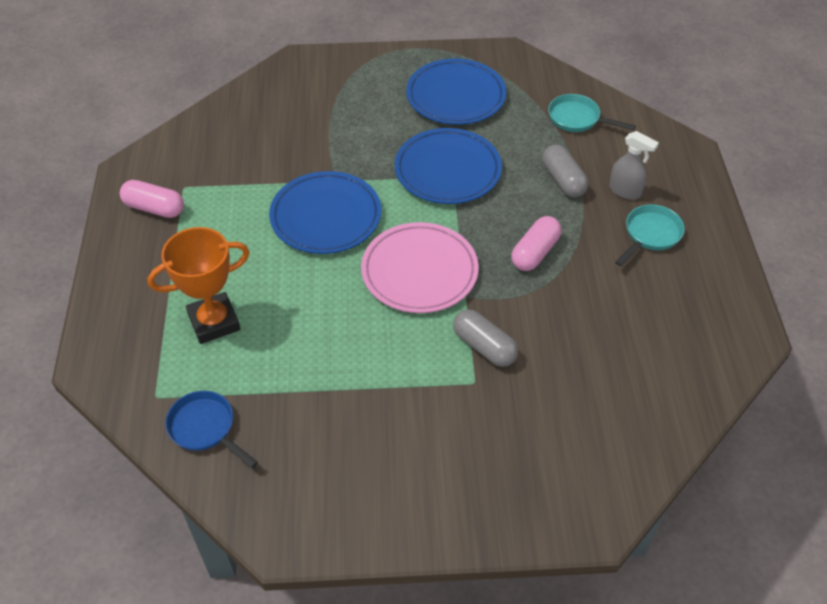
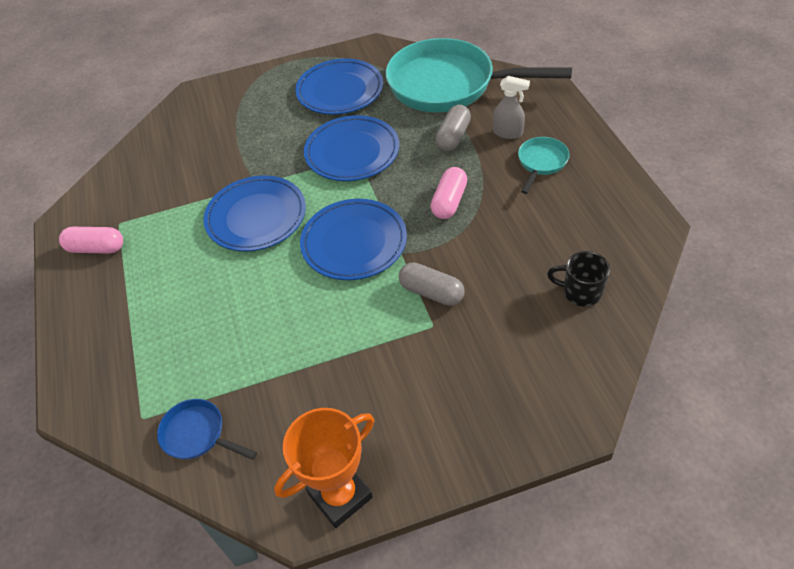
camera: 10 degrees left, 0 degrees up
(214, 322) = (179, 335): orange trophy -> orange trophy (340, 495)
(419, 271) = (354, 243): pink plate -> blue plate
(563, 180) = (453, 136): grey capsule -> grey capsule turned 60 degrees clockwise
(577, 119) = (448, 85): turquoise pan -> turquoise pan, size x2.34
(643, 389) = (580, 292): none -> black mug

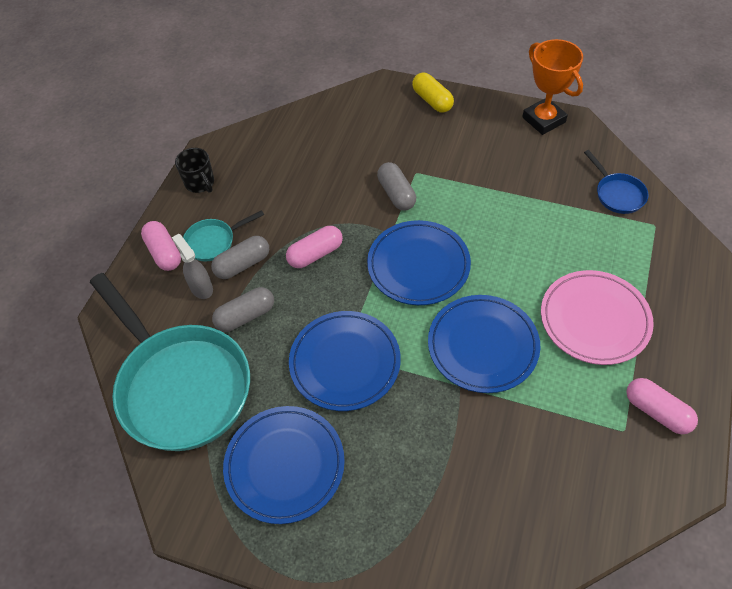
camera: 145 degrees left, 5 degrees up
(171, 286) = (594, 320): none -> pink plate
(340, 495) = (543, 120): orange trophy -> orange trophy turned 60 degrees clockwise
(497, 162) = (243, 264): none -> grey capsule
(500, 435) = (432, 100): none -> yellow capsule
(567, 135) = (164, 253): none -> pink capsule
(580, 292) = (306, 140): black mug -> black mug (200, 183)

